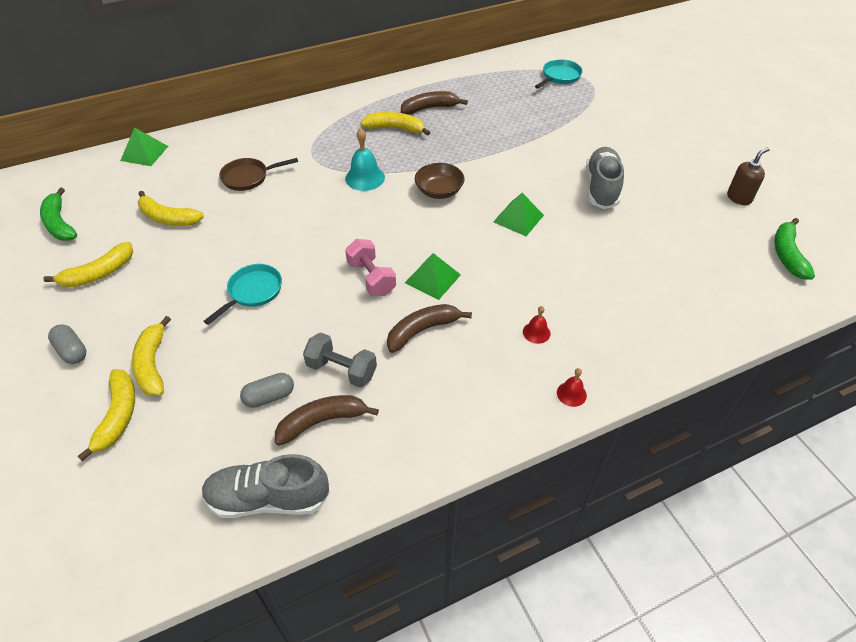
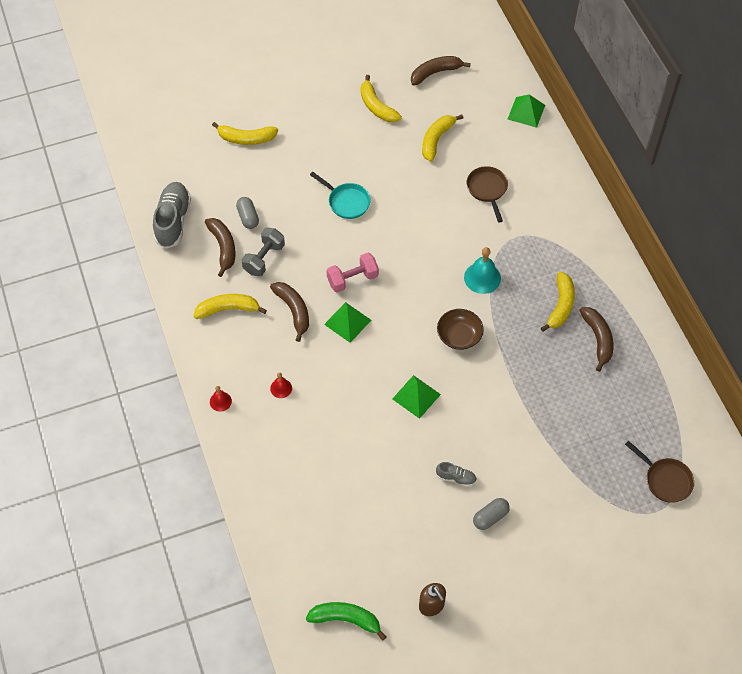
camera: 95 degrees right, 10 degrees up
(60, 223) = (435, 73): green banana -> brown banana
(72, 351) = (303, 105): grey capsule -> grey capsule (490, 517)
(153, 364) = (285, 150): yellow banana -> yellow banana (228, 309)
(559, 77) = (665, 480): turquoise pan -> brown pan
(601, 188) = (456, 478): grey shoe -> grey shoe, size x0.49

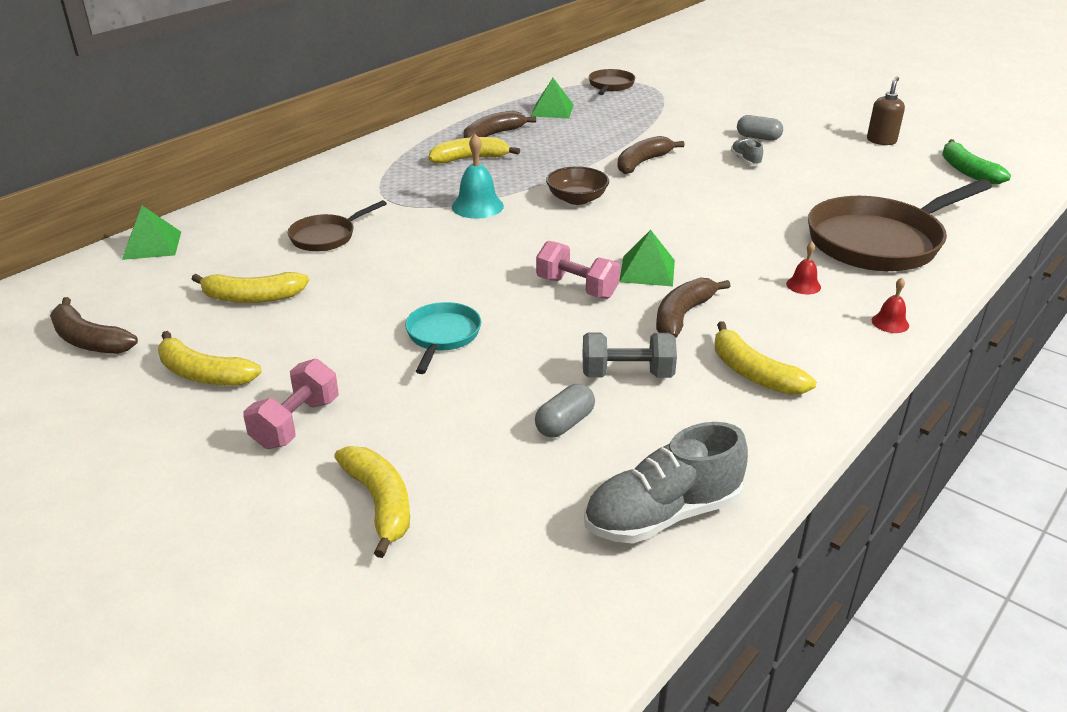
camera: 120 degrees left, 25 degrees down
(223, 247) = (652, 425): brown banana -> brown banana (642, 162)
(296, 469) = (880, 242): none -> brown pan
(316, 128) = (296, 423): none -> pink dumbbell
(377, 106) = (203, 374): yellow banana -> yellow banana turned 90 degrees clockwise
(416, 396) = (687, 201): green pyramid -> green pyramid (552, 110)

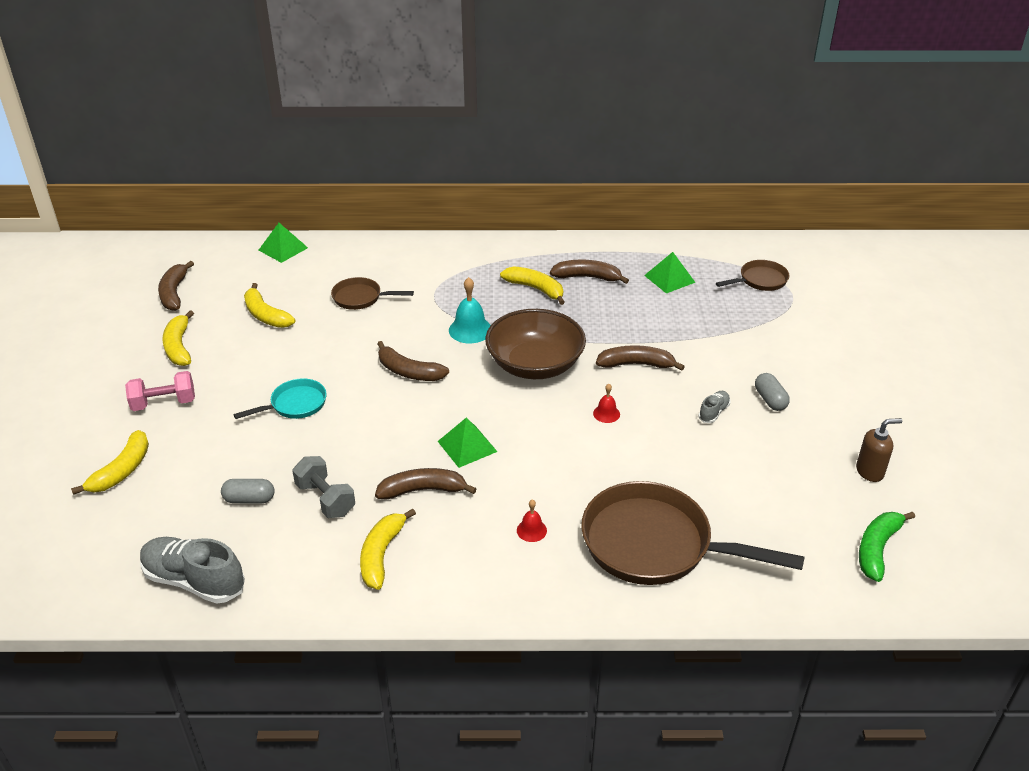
camera: 50 degrees right, 5 degrees up
(491, 257) = (409, 372): none -> brown banana
(577, 199) = (535, 364): brown bowl -> brown bowl, size x1.80
(577, 288) = (409, 427): pink dumbbell -> none
(890, 323) = (523, 598): red bell -> red bell (606, 413)

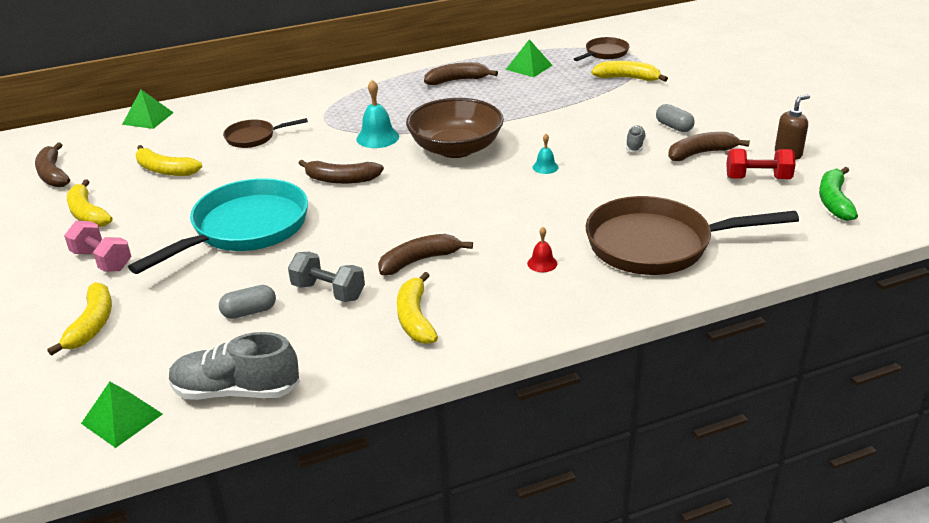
camera: 20 degrees left, 5 degrees down
(164, 403) = (102, 260): pink dumbbell -> pink dumbbell turned 75 degrees clockwise
(295, 404) = (244, 229): turquoise pan -> turquoise pan, size x2.01
(467, 446) = (437, 219): green pyramid -> green pyramid (122, 418)
(535, 289) = (417, 97): yellow banana -> yellow banana (627, 78)
(606, 413) = (545, 167): red bell -> turquoise bell
(636, 364) = (545, 129): brown banana -> brown banana (701, 153)
(814, 494) = (757, 178): none -> red dumbbell

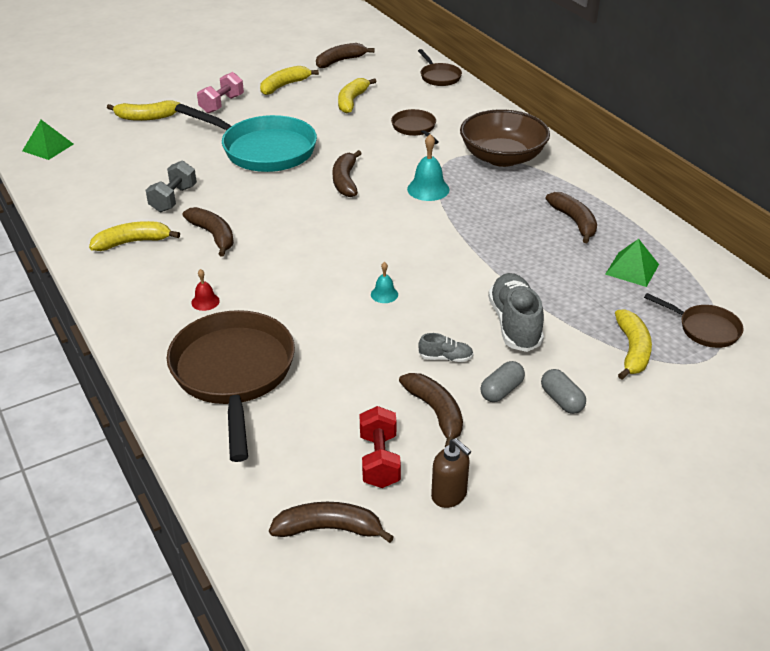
camera: 80 degrees right, 5 degrees up
(148, 118) = (439, 77): green pyramid -> brown pan
(236, 391) = (64, 181): grey shoe -> grey shoe (514, 324)
(249, 312) = (152, 170): grey capsule -> grey capsule (561, 400)
(456, 148) = (414, 235): brown bowl -> brown bowl (502, 157)
(834, 201) = (329, 529): green banana -> brown banana

